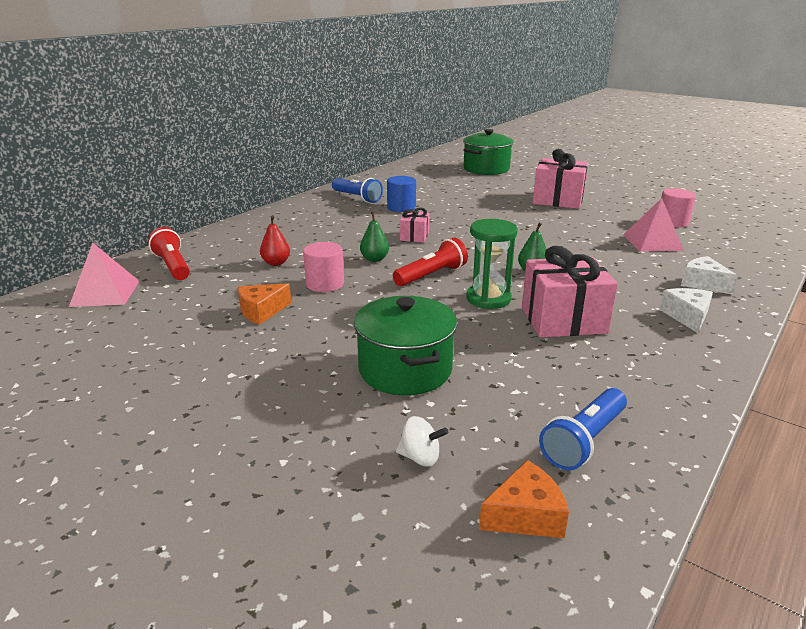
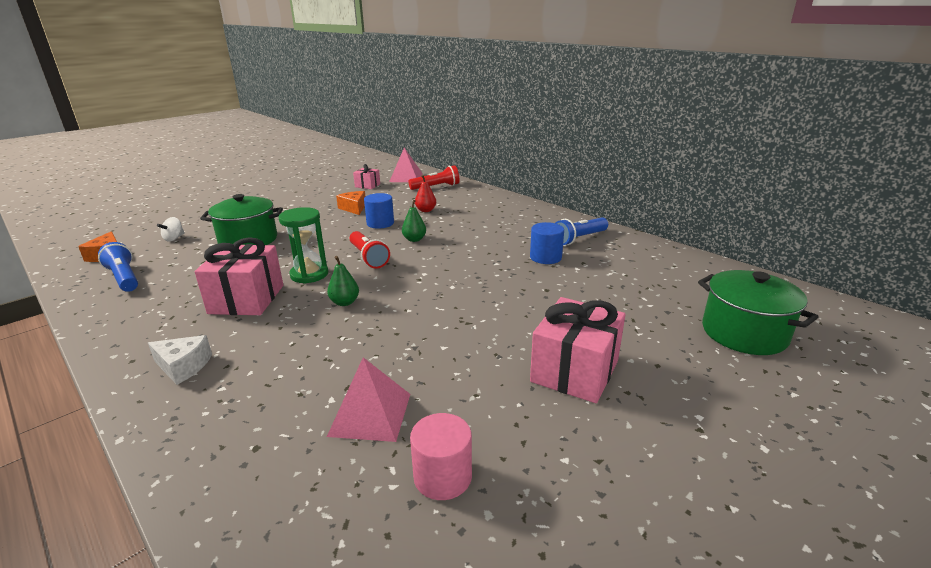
camera: 100 degrees right, 0 degrees up
(325, 284) = (380, 223): pink cylinder -> blue cylinder
(414, 236) = (459, 257): pink gift -> pink gift (367, 185)
(703, 283) = (227, 409): white cheese -> none

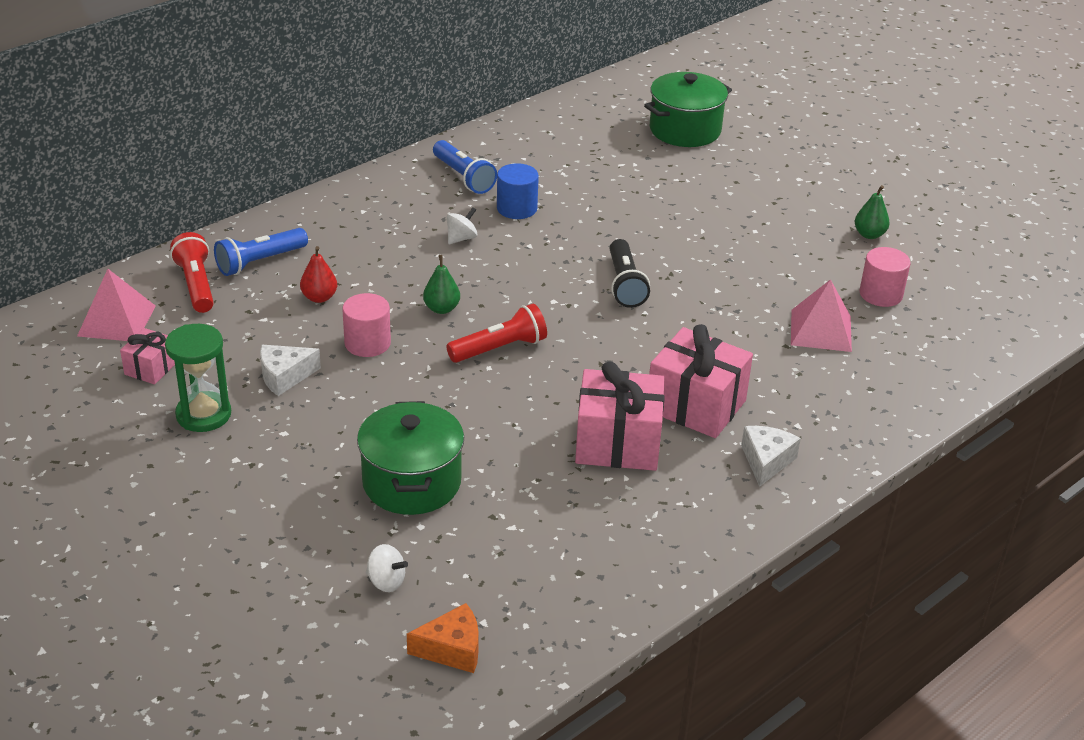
camera: 90 degrees left, 10 degrees up
(124, 278) = (546, 591): blue flashlight -> blue flashlight (260, 262)
(309, 274) = (549, 397): green hourglass -> green hourglass (203, 414)
(344, 302) = (627, 360): green pear -> green pear (869, 234)
(354, 208) = (284, 376): orange cheese -> white cheese
(380, 223) = (367, 343): blue cylinder -> pink cylinder
(448, 301) = (625, 284): none -> black flashlight
(498, 241) = (461, 238): none -> white spinning top
(575, 371) = (749, 222): pink gift -> pink gift (696, 405)

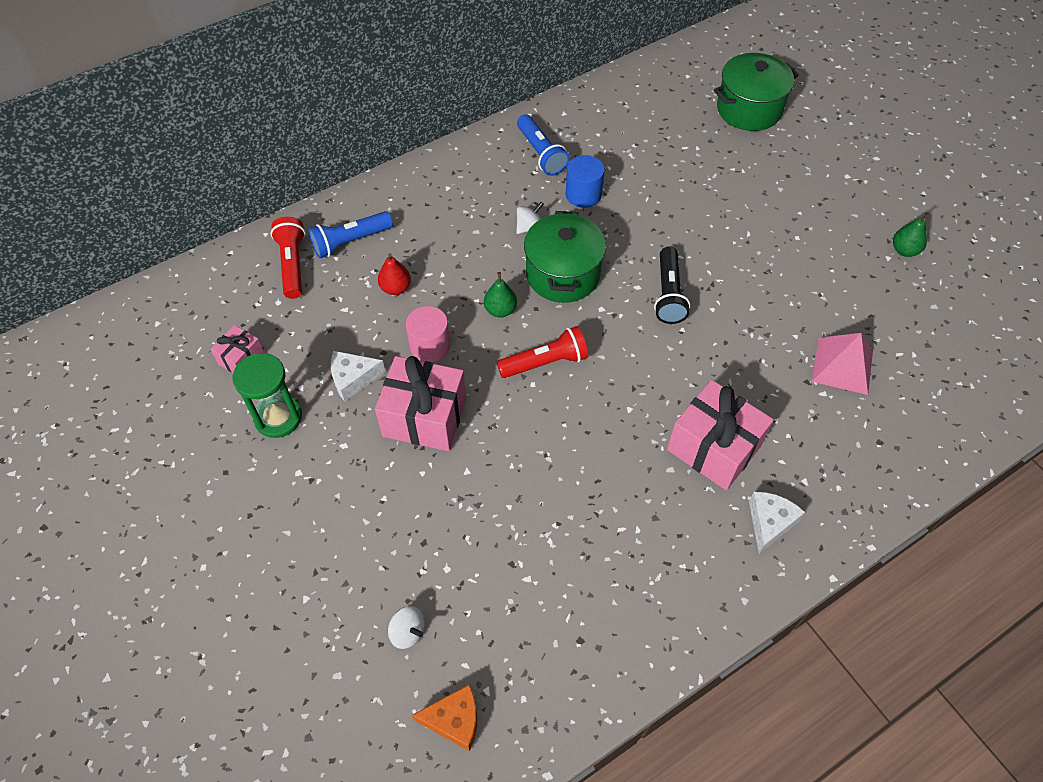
camera: 10 degrees right, 20 degrees up
(116, 320) = (220, 300): pink pyramid -> none
(412, 482) = (446, 516): green pot -> green pot (563, 274)
(617, 443) = (636, 487): pink gift -> pink gift (424, 417)
(880, 294) = (905, 325): pink cylinder -> none

